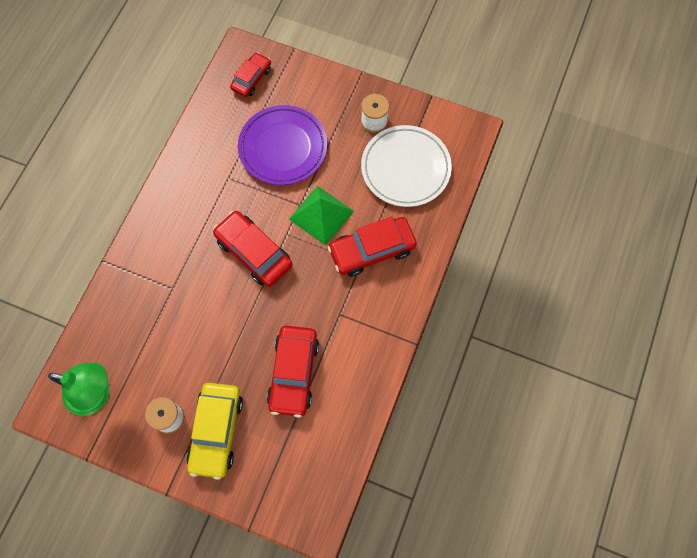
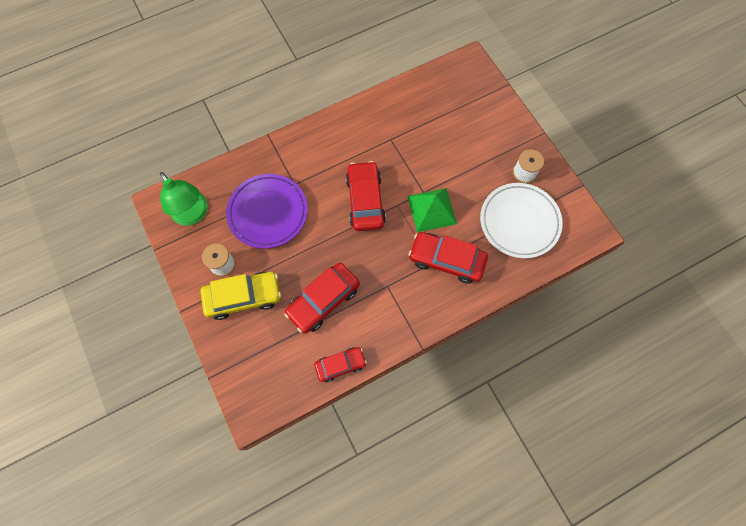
camera: 40 degrees right, 0 degrees up
(216, 431) = (243, 297): yellow car -> yellow car turned 150 degrees counterclockwise
(251, 79) = (461, 85): red car -> red car (340, 365)
(283, 148) = (444, 145): purple plate -> purple plate (268, 213)

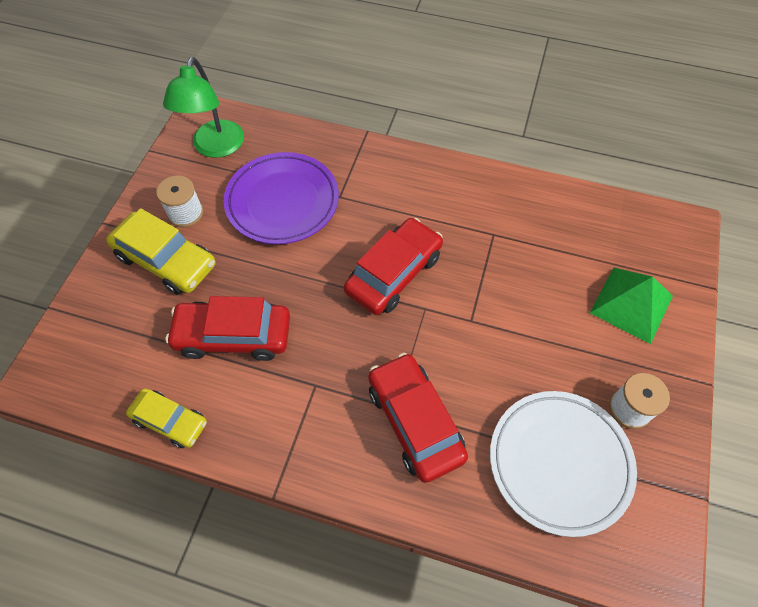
camera: 45 degrees right, 10 degrees down
(340, 365) = (170, 421): red car -> yellow car
(431, 210) = (459, 348): green pyramid -> green pyramid (631, 304)

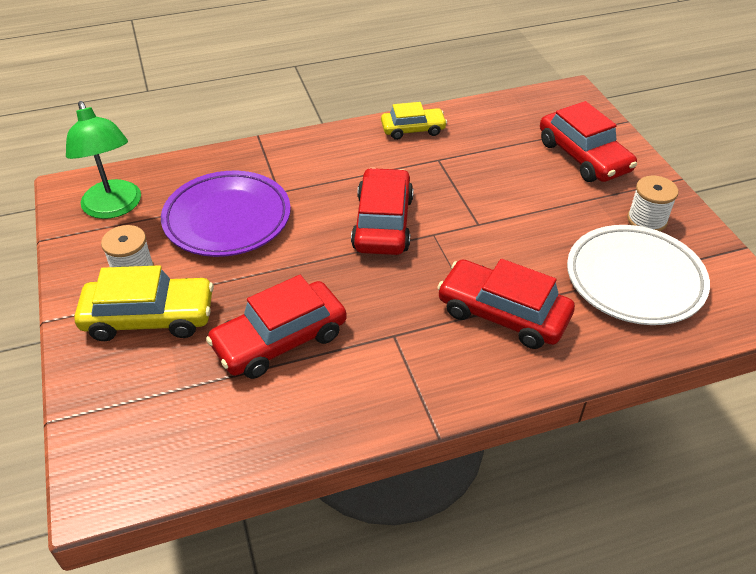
camera: 35 degrees left, 15 degrees down
(170, 421) = (282, 438): yellow car -> yellow car (413, 129)
(631, 304) = (583, 156): green pyramid -> red car

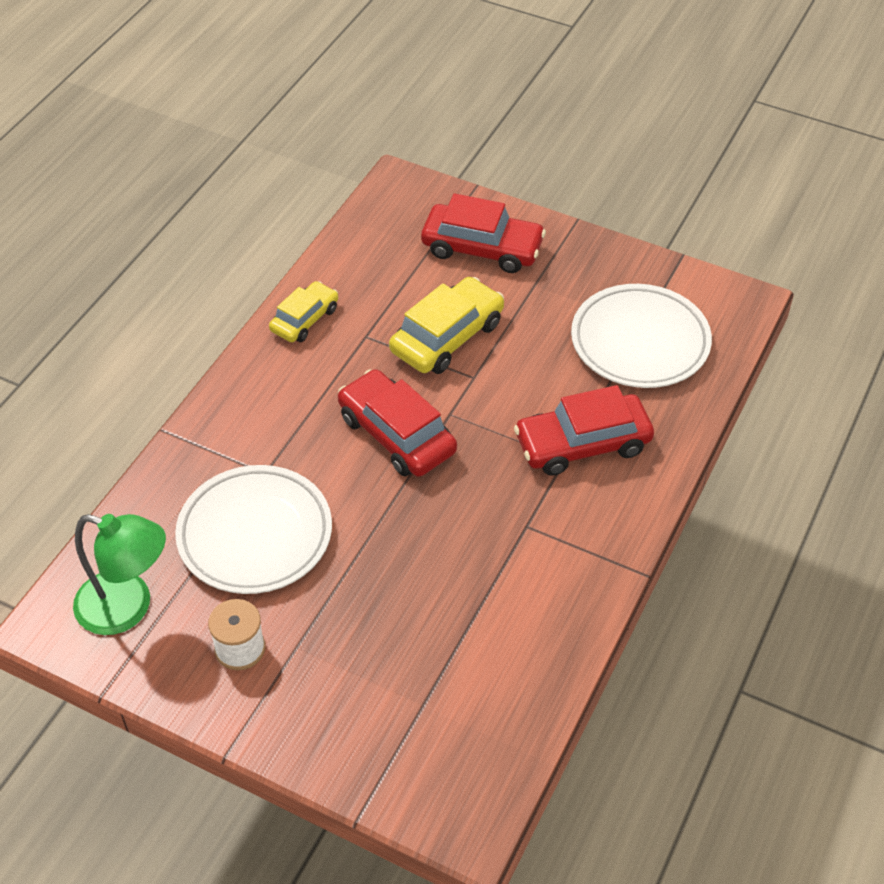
camera: 45 degrees left, 5 degrees up
(149, 318) = (315, 673): yellow car -> yellow car (447, 337)
(227, 219) = (255, 534): purple plate -> white plate
(280, 340) = (447, 601): red car -> none
(647, 220) = (593, 279): white spool -> none

